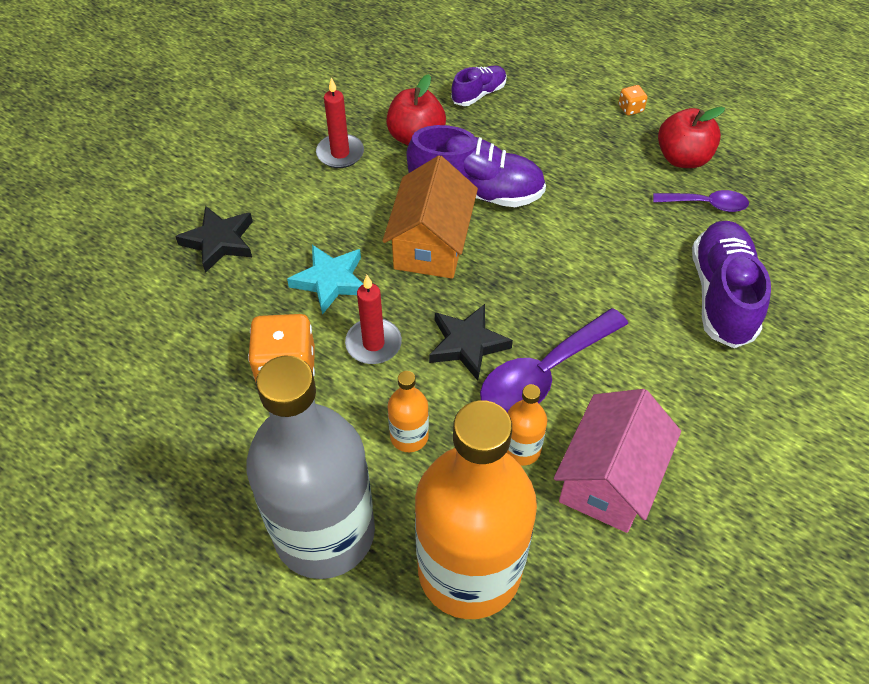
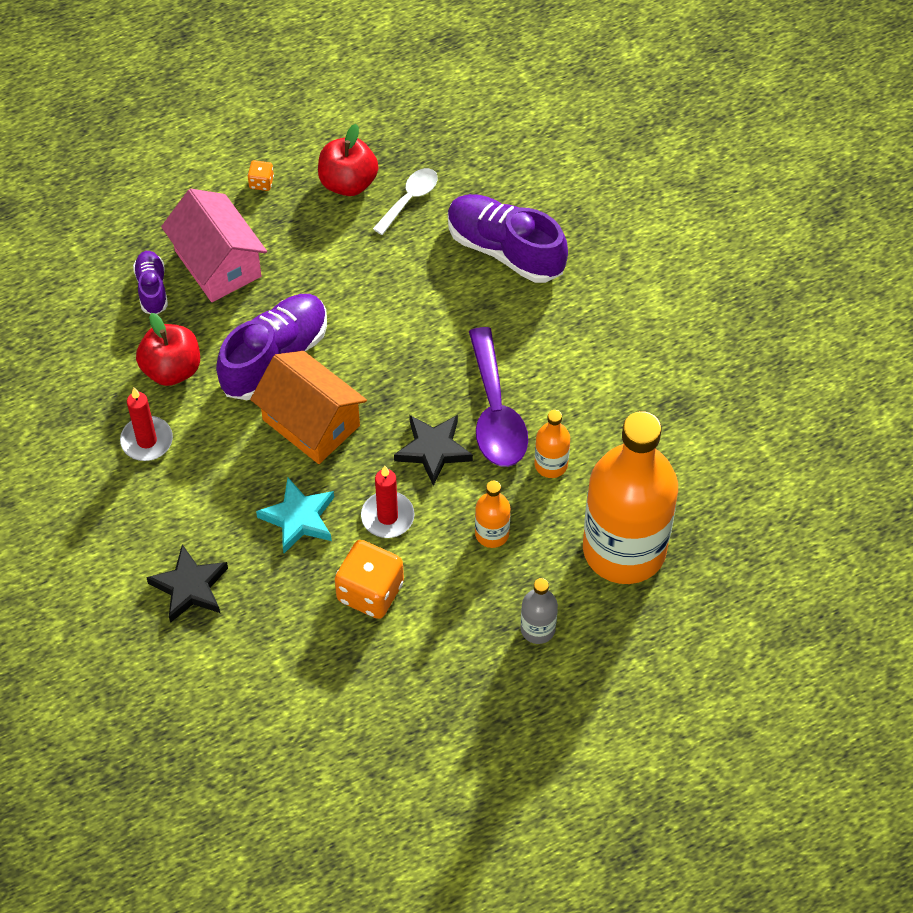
camera: 60 degrees left, 5 degrees up
(324, 532) = (537, 629): grey bottle -> grey bottle, size x0.41
(609, 479) = (610, 422): pink house -> pink house (218, 263)
(706, 204) = (409, 199): purple spoon -> white spoon

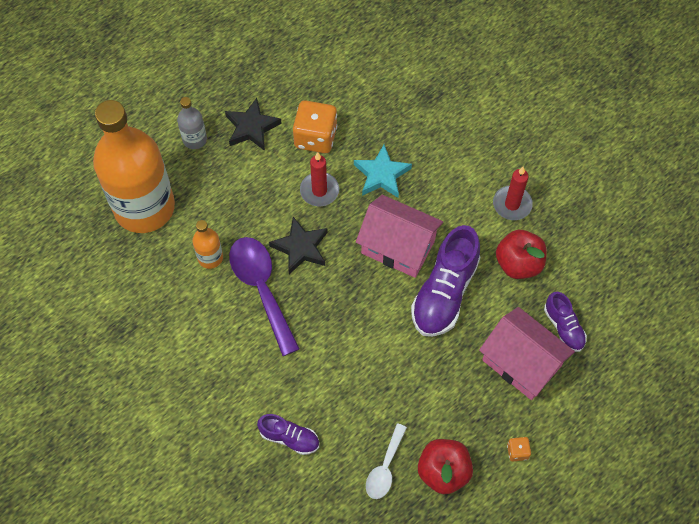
camera: 165 degrees right, 5 degrees up
(190, 587) = (438, 112): black star -> black star (251, 127)
(311, 422) = (398, 247): orange house -> pink house
(492, 533) = (241, 196): orange bottle -> none
(505, 249) = (289, 437): purple shoe -> purple shoe, size x0.54

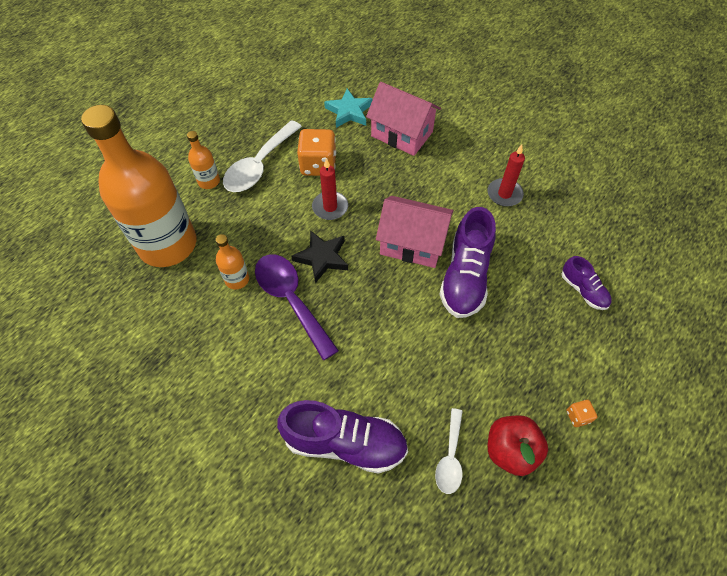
camera: 10 degrees left, 5 degrees down
(194, 139) = (209, 181): grey bottle -> orange bottle
(251, 127) = (259, 165): black star -> white spoon
(289, 437) = (345, 442): purple shoe -> purple shoe, size x1.85
(382, 175) = (383, 186): turquoise star -> turquoise star (349, 112)
(518, 263) = (525, 242): red apple -> none
(521, 363) = (555, 329): pink house -> pink house (402, 134)

